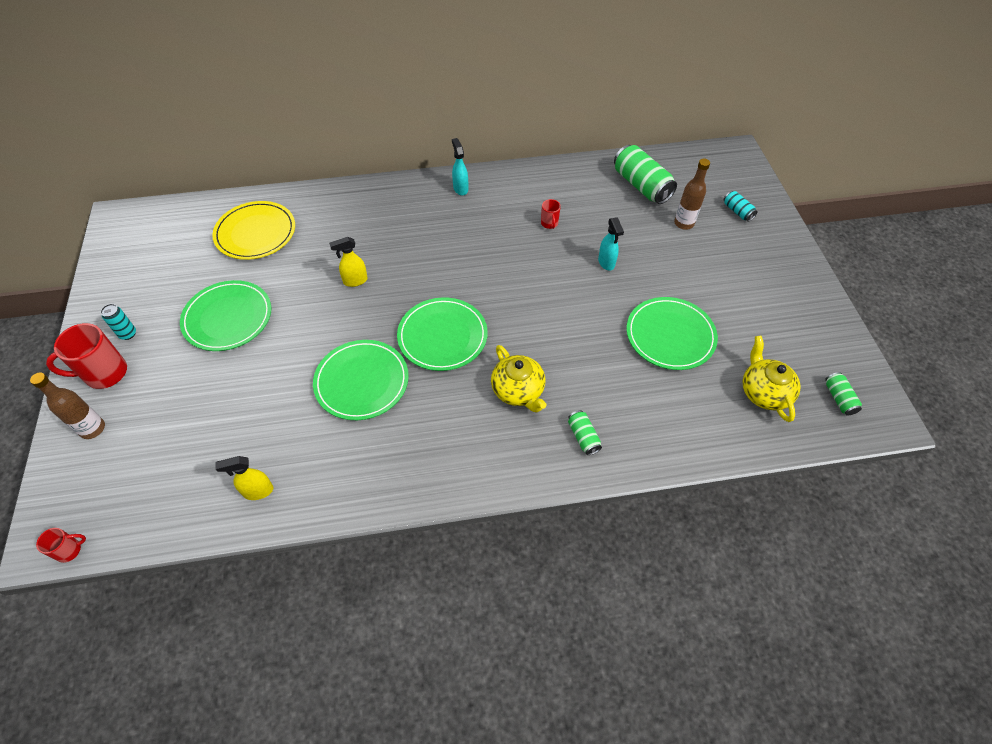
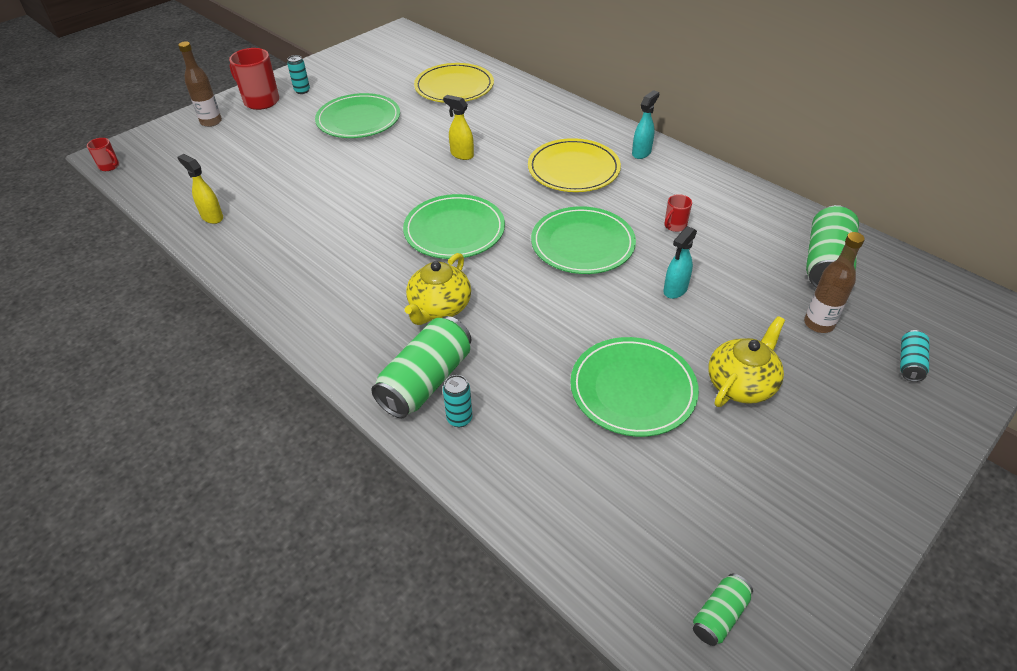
camera: 55 degrees right, 10 degrees down
(362, 381) = (360, 212): green plate -> green plate (582, 244)
(441, 232) = (573, 169): none -> yellow plate
(583, 437) = (426, 381): green can -> green can, size x2.01
(630, 436) = (459, 419): none -> turquoise can
(763, 392) = (642, 519): yellow teapot -> yellow teapot (741, 384)

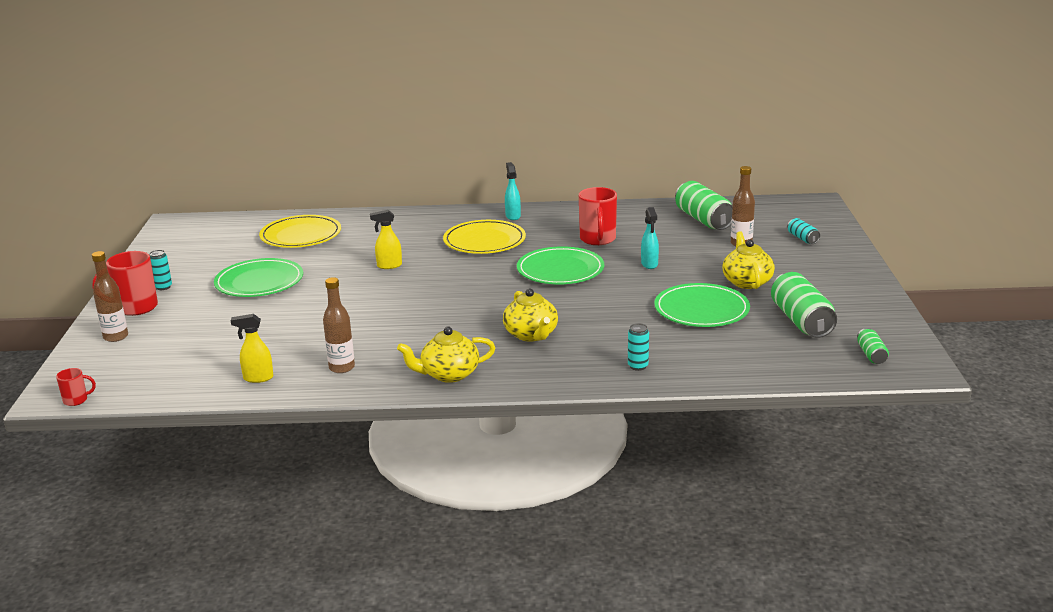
camera: 45 degrees left, 20 degrees down
(268, 244) = (342, 368): none -> brown bottle
(315, 307) = (448, 374): none -> yellow teapot
(426, 381) = (588, 364): green can -> green can (801, 321)
(454, 230) = (465, 300): green plate -> none
(674, 226) = (598, 239): red mug -> red mug, size x1.98

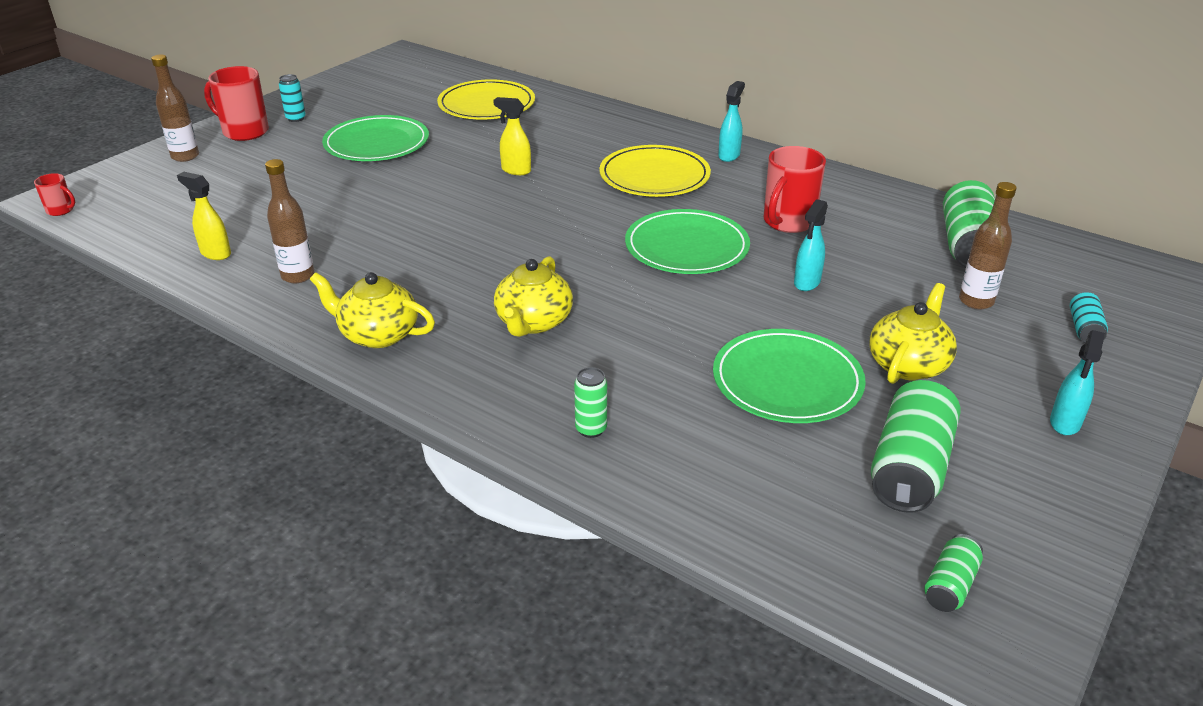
camera: 35 degrees right, 10 degrees up
(638, 366) = (591, 429): turquoise can -> green can
(841, 279) = (1065, 423): none -> turquoise spray bottle

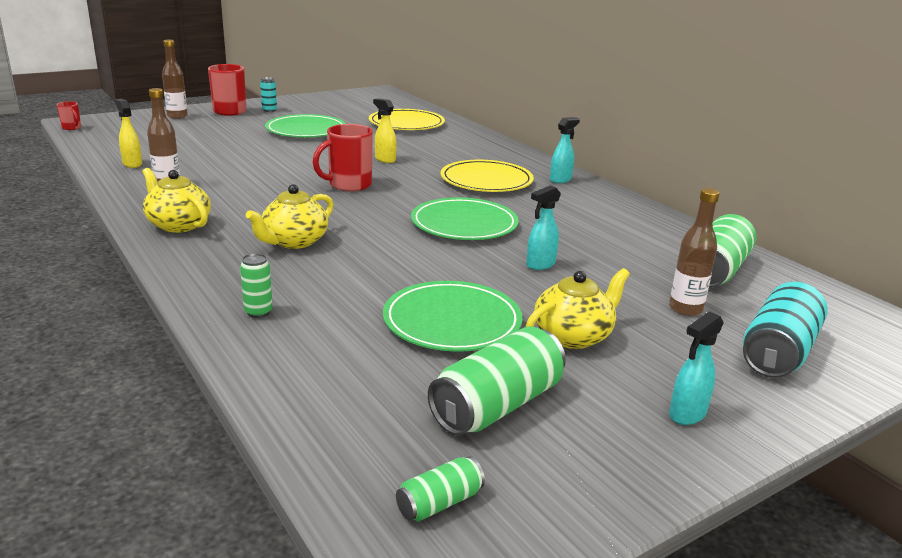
camera: 20 degrees right, 10 degrees down
(788, 222) = (566, 226): red mug -> red mug (348, 185)
(1084, 329) = (778, 352): turquoise can -> turquoise can, size x2.01

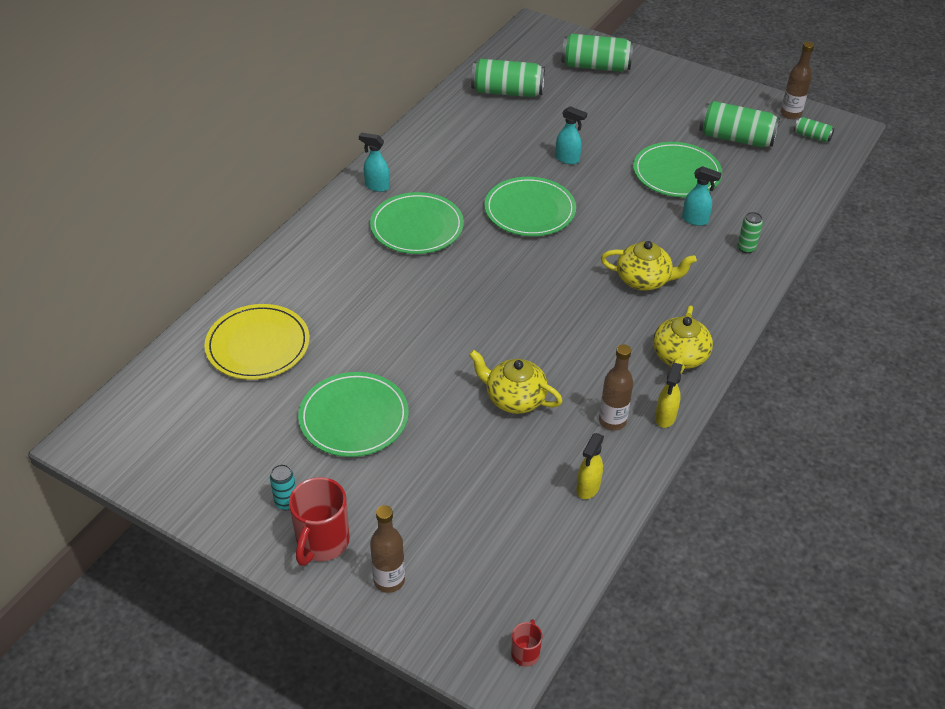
camera: 115 degrees left, 20 degrees up
(348, 185) = (503, 303): red mug -> none
(385, 159) = (410, 310): yellow spray bottle -> yellow spray bottle (665, 417)
(486, 180) = (417, 227): yellow plate -> green plate
(573, 336) = (647, 129): yellow teapot -> yellow teapot (514, 398)
(685, 309) = (575, 98): brown bottle -> brown bottle (790, 114)
(687, 414) = (684, 87): turquoise spray bottle -> turquoise spray bottle (695, 220)
(778, 352) = (595, 66): turquoise can -> green can

